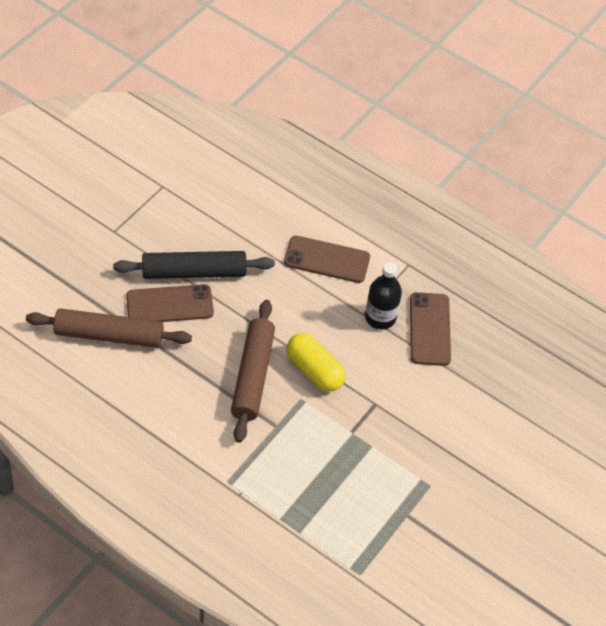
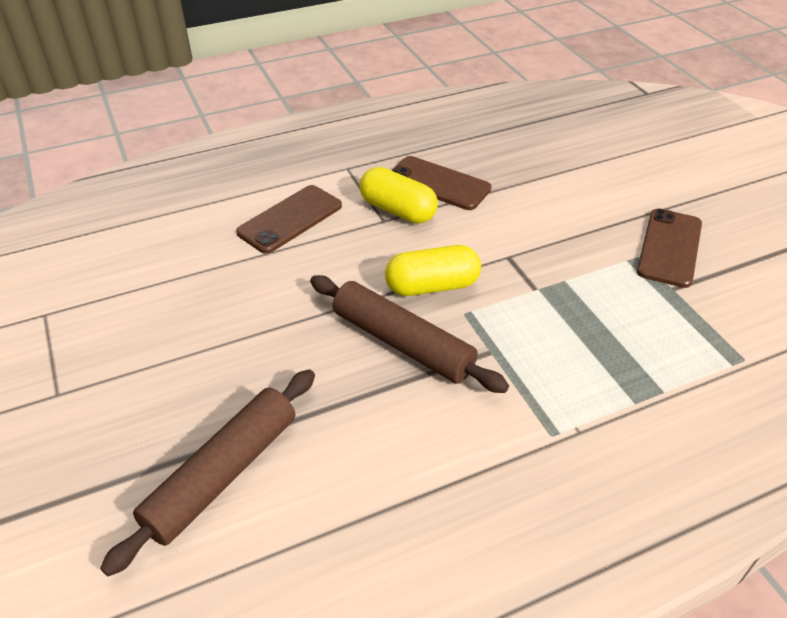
camera: 55 degrees left, 10 degrees down
(169, 304) = (230, 382): brown phone -> brown phone (669, 247)
(194, 272) = (202, 336): black rolling pin -> none
(380, 317) = (398, 210): black bottle -> yellow capsule

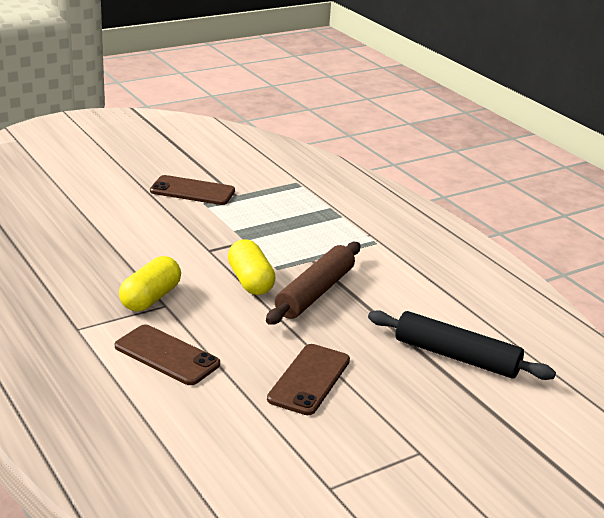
camera: 100 degrees left, 15 degrees down
(222, 474) = (456, 357): brown rolling pin -> black rolling pin
(438, 184) = (108, 279): brown phone -> brown phone (309, 379)

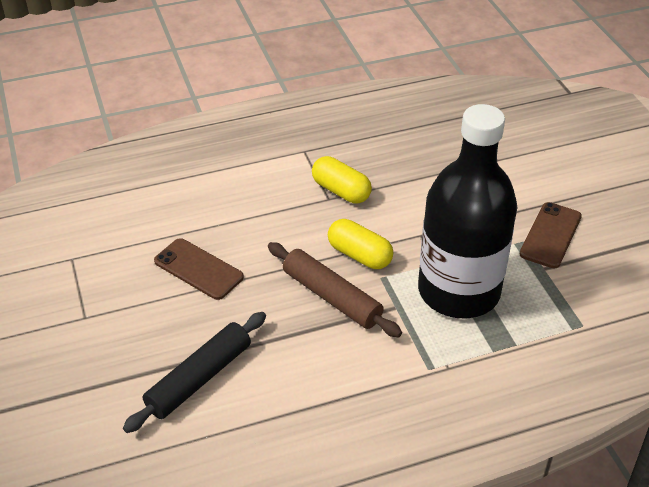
camera: 105 degrees right, 15 degrees up
(167, 355) = (256, 193): brown phone -> none
(250, 281) = (359, 255): yellow capsule -> yellow capsule turned 45 degrees clockwise
(280, 231) = (458, 291): none -> black bottle

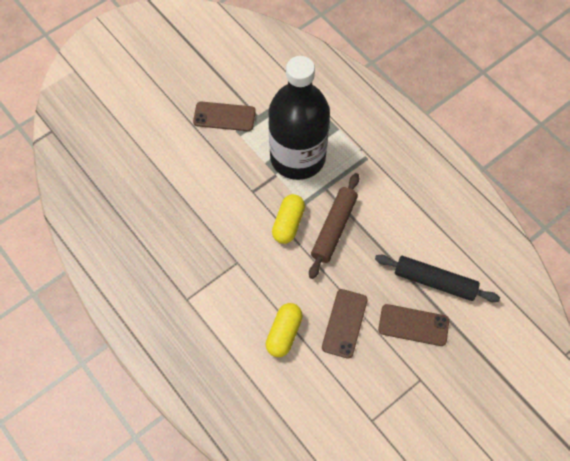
camera: 110 degrees left, 20 degrees up
(155, 334) = (413, 325): none -> brown phone
(341, 191) = (226, 256): yellow capsule -> yellow capsule (284, 333)

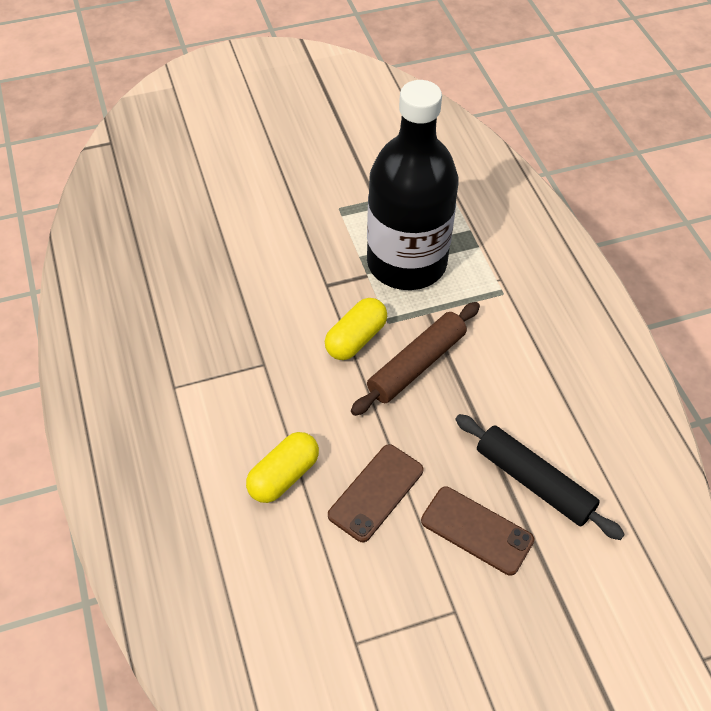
camera: 20 degrees right, 10 degrees down
(224, 117) = (332, 188): brown phone -> none

